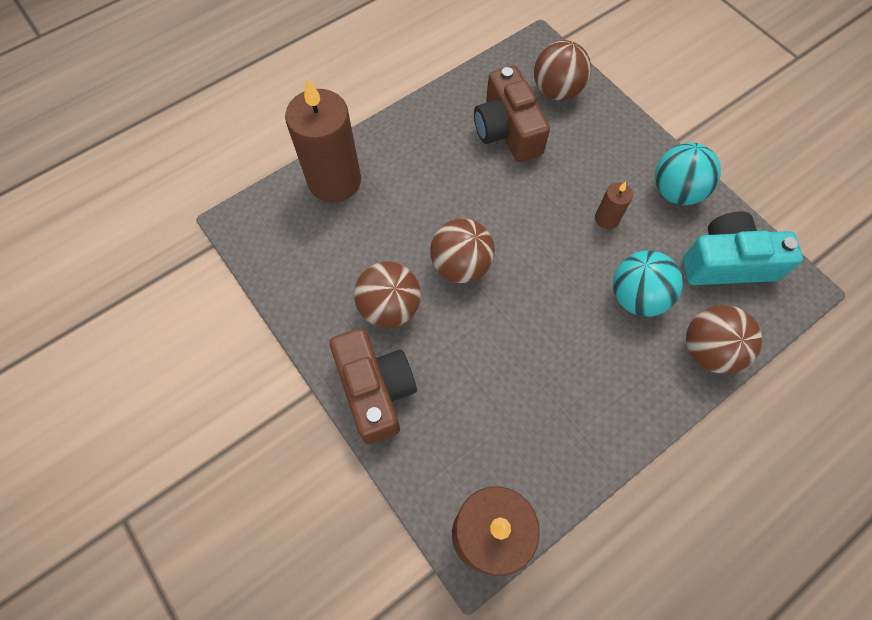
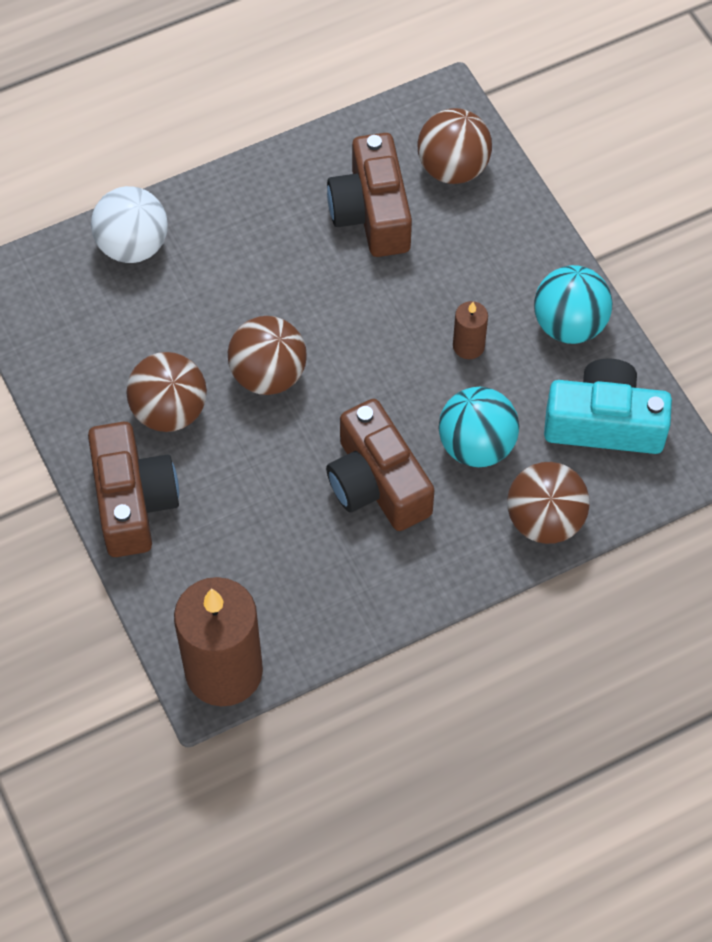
camera: 10 degrees right, 5 degrees down
(334, 181) = (133, 246): brown candle -> white ball
(568, 340) = (377, 483): none -> brown camera

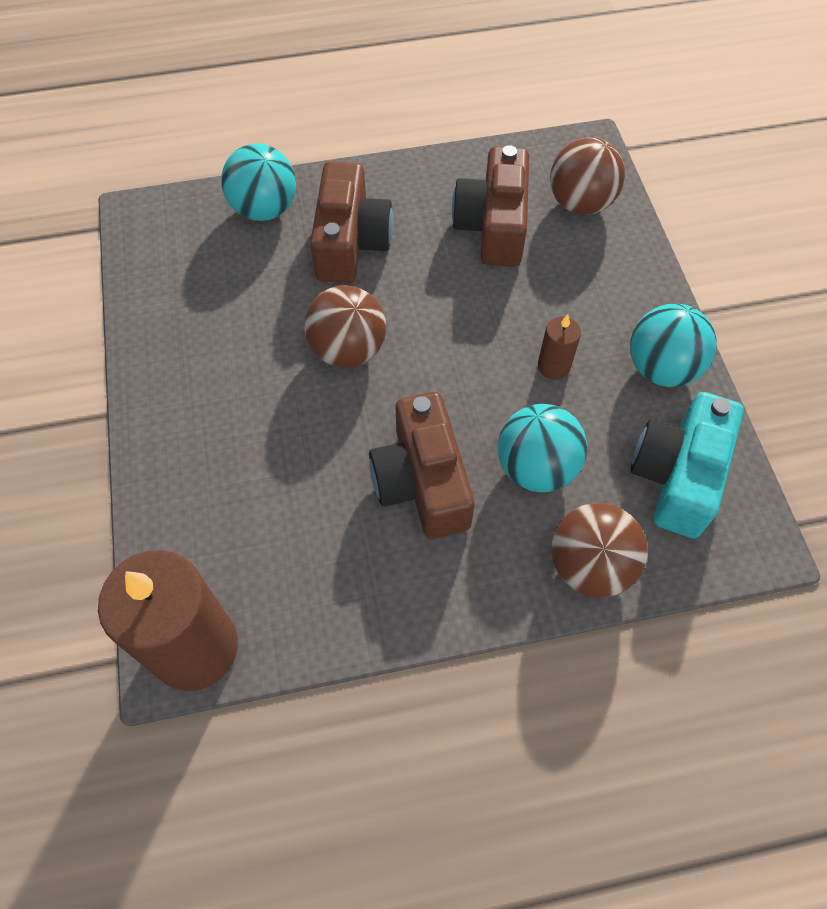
camera: 15 degrees right, 0 degrees up
(133, 246) = (264, 209): white ball -> turquoise ball
(133, 501) = (172, 441): brown camera -> brown camera (350, 242)
(169, 411) = (241, 362): brown ball -> none
(604, 423) = (678, 476): turquoise camera -> turquoise camera turned 90 degrees counterclockwise

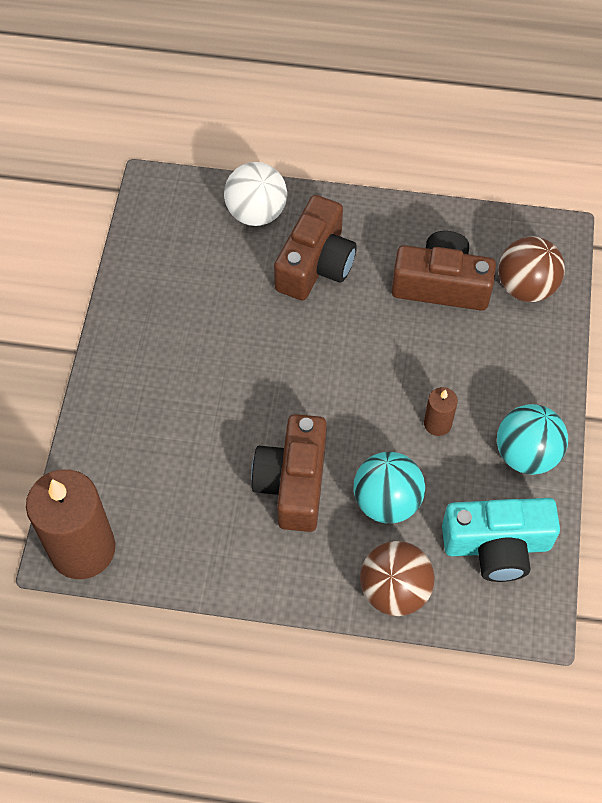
camera: 20 degrees right, 0 degrees up
(264, 209) = (256, 212): turquoise ball -> white ball
(348, 350) = (278, 357): brown ball -> none
(493, 225) = (441, 285): brown camera -> brown camera turned 75 degrees clockwise
(678, 476) = (497, 545): turquoise camera -> turquoise camera turned 135 degrees counterclockwise

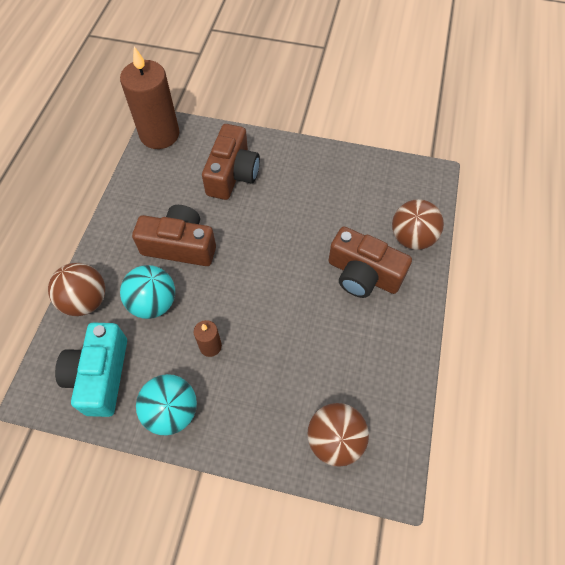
camera: 95 degrees right, 0 degrees up
(256, 212) = (412, 238): white ball -> brown ball
(441, 285) = (340, 366): brown camera -> brown camera (232, 174)

